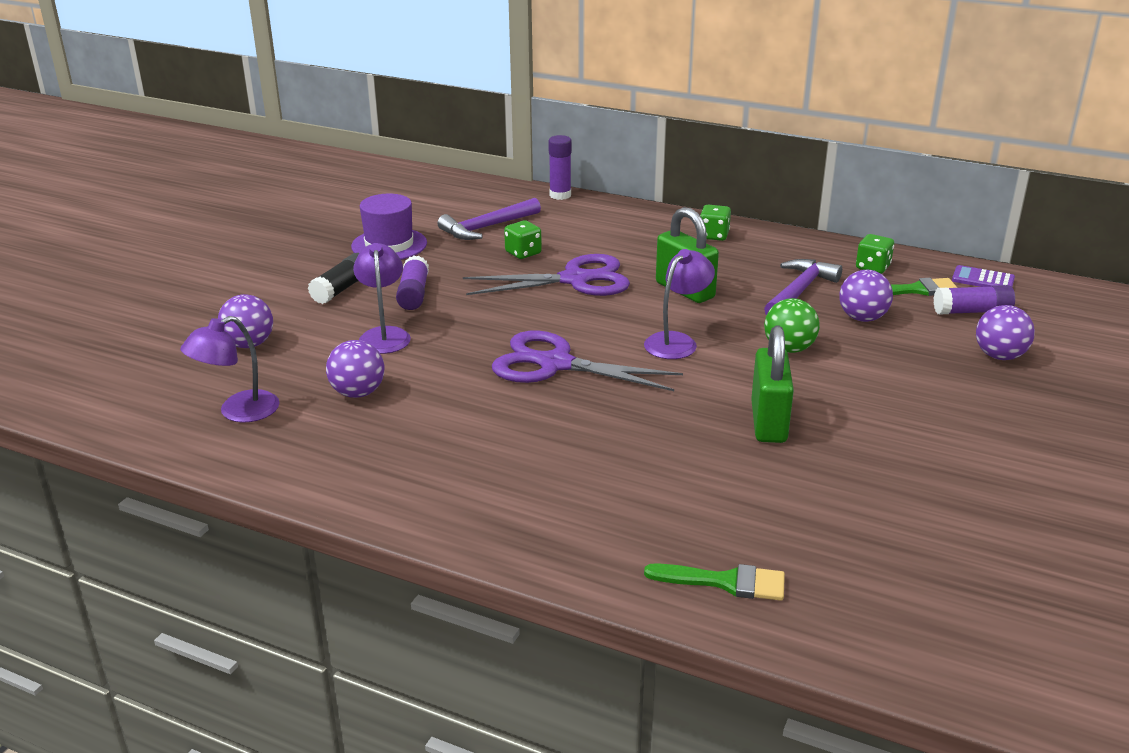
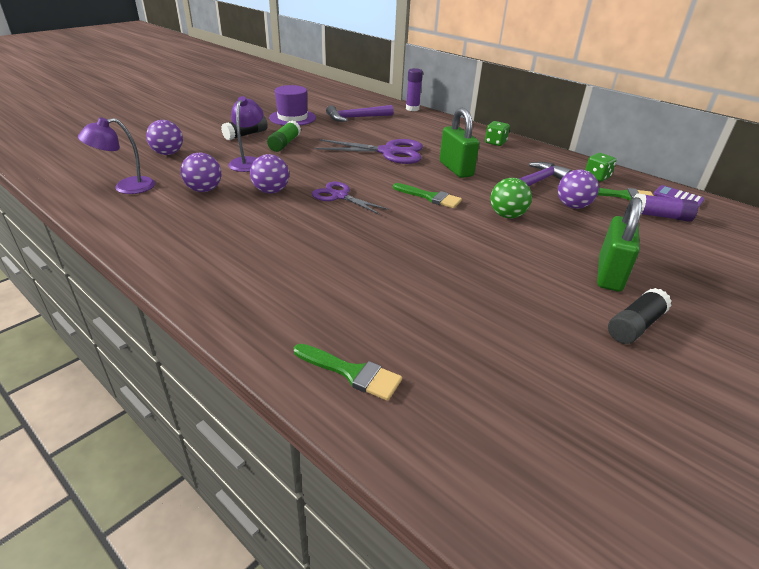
camera: 15 degrees right, 5 degrees up
(413, 294) = (284, 144): purple glue stick -> green glue stick
(523, 253) = (367, 133): green dice -> none
(555, 364) = (339, 196): purple scissors -> purple scissors, size x0.63
(677, 341) = (430, 197): purple lamp -> green brush
(768, 422) = (462, 260): green padlock -> green padlock (609, 274)
(996, 459) = (635, 326): none -> black glue stick
(999, 356) = (670, 250): purple ball -> purple ball (271, 191)

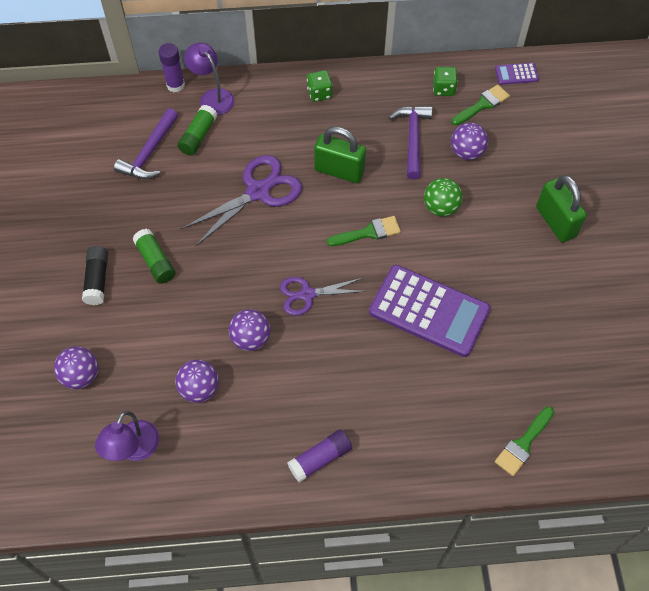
camera: 45 degrees left, 25 degrees up
(248, 162) = (170, 318): purple lamp -> purple lamp (212, 97)
(292, 118) = (91, 208): purple hat -> none
(352, 373) = (523, 444): green brush -> green brush turned 150 degrees clockwise
(392, 124) = (198, 136): none -> green glue stick
(409, 250) = (429, 311): none -> purple calculator
(635, 326) = (605, 263): black glue stick -> none
(660, 216) = (526, 115): purple glue stick -> purple glue stick (320, 459)

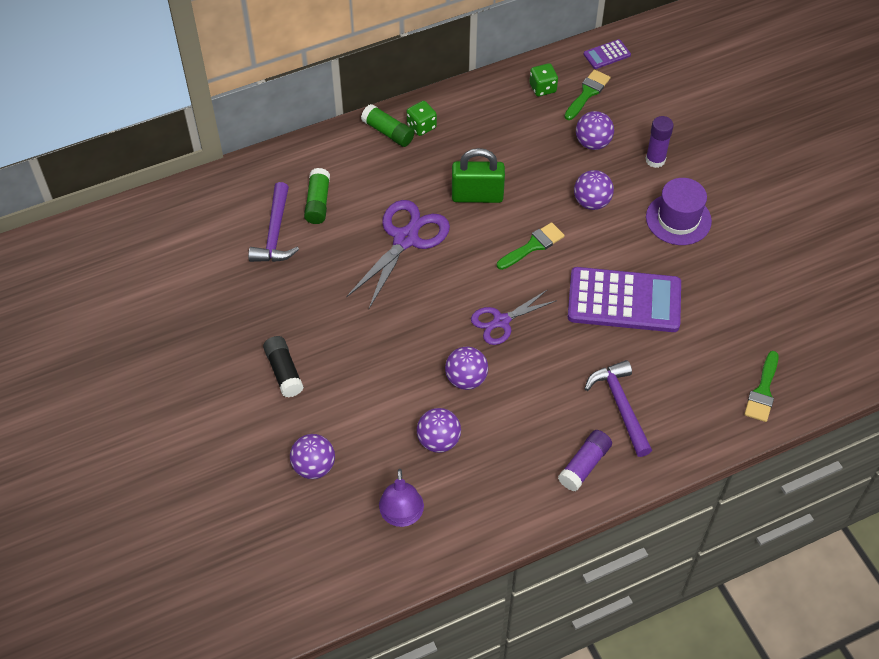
camera: 20 degrees left, 5 degrees down
(155, 261) = (334, 336): green glue stick -> green glue stick (388, 132)
(175, 85) = (268, 158): purple glue stick -> purple glue stick (655, 160)
(212, 97) = (313, 159): purple lamp -> none
(412, 139) = (535, 145): purple hammer -> purple hammer (620, 406)
(440, 208) = (591, 202): green ball -> purple ball
(515, 248) = (678, 219): none -> purple hat
(555, 222) = (705, 184): green padlock -> none

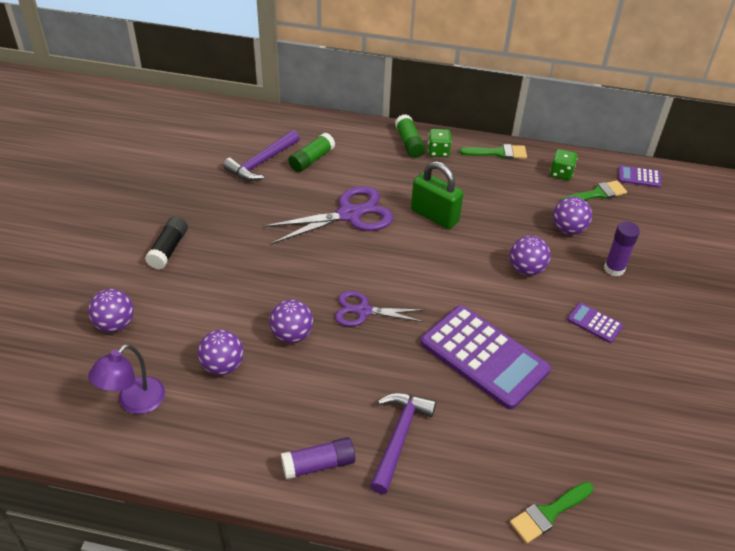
camera: 35 degrees right, 10 degrees down
(533, 246) = (445, 273): green brush -> green brush (498, 153)
(678, 219) = (594, 323): purple hat -> purple calculator

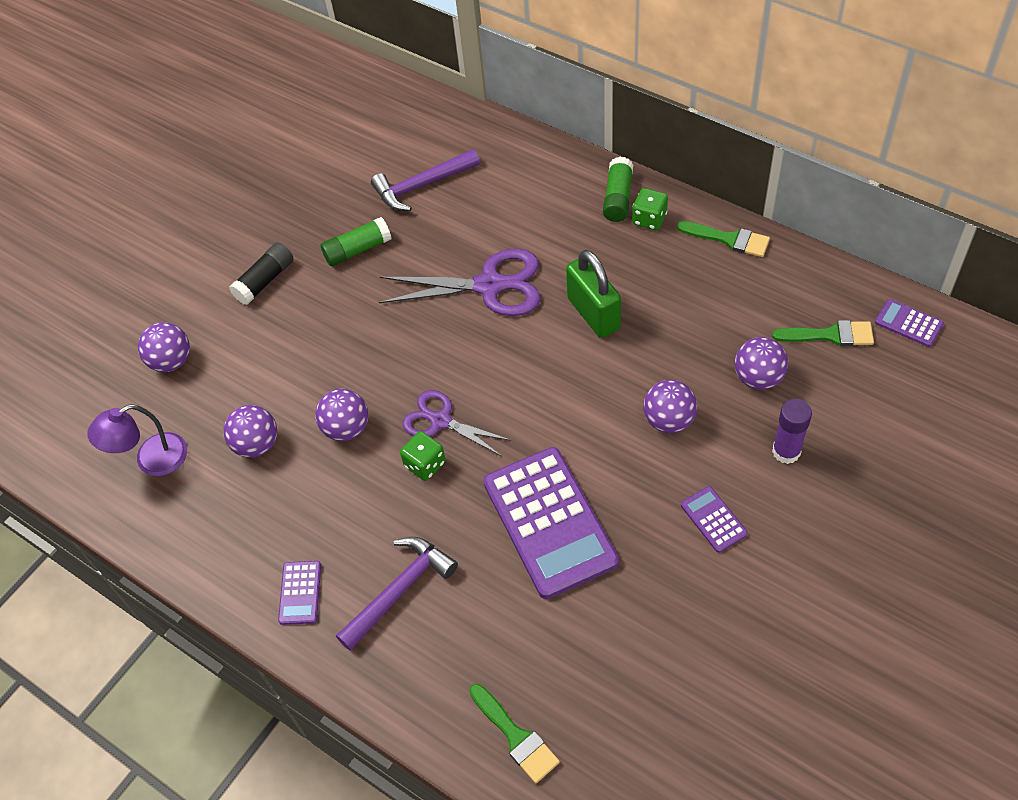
camera: 30 degrees right, 10 degrees up
(311, 159) = (483, 195): green glue stick -> green glue stick (357, 250)
(318, 464) = (300, 593): purple glue stick -> purple calculator
(548, 513) = (516, 736): green brush -> green brush turned 120 degrees counterclockwise
(561, 173) = (798, 291): green dice -> green dice (425, 464)

